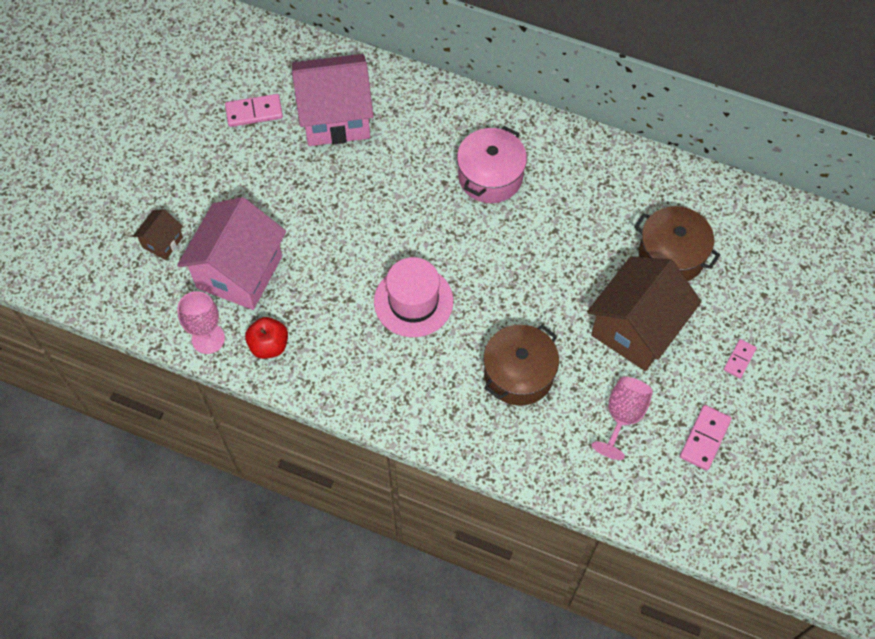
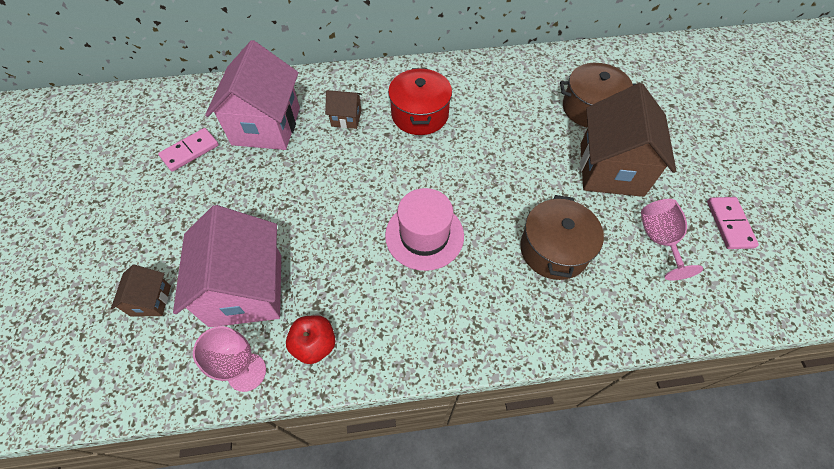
camera: 30 degrees left, 5 degrees down
(336, 117) = (266, 126): pink house -> pink house turned 45 degrees counterclockwise
(416, 145) = (346, 118): none -> brown house
(490, 176) = (420, 114): pink pot -> red pot
(739, 359) = (697, 154): pink domino -> none

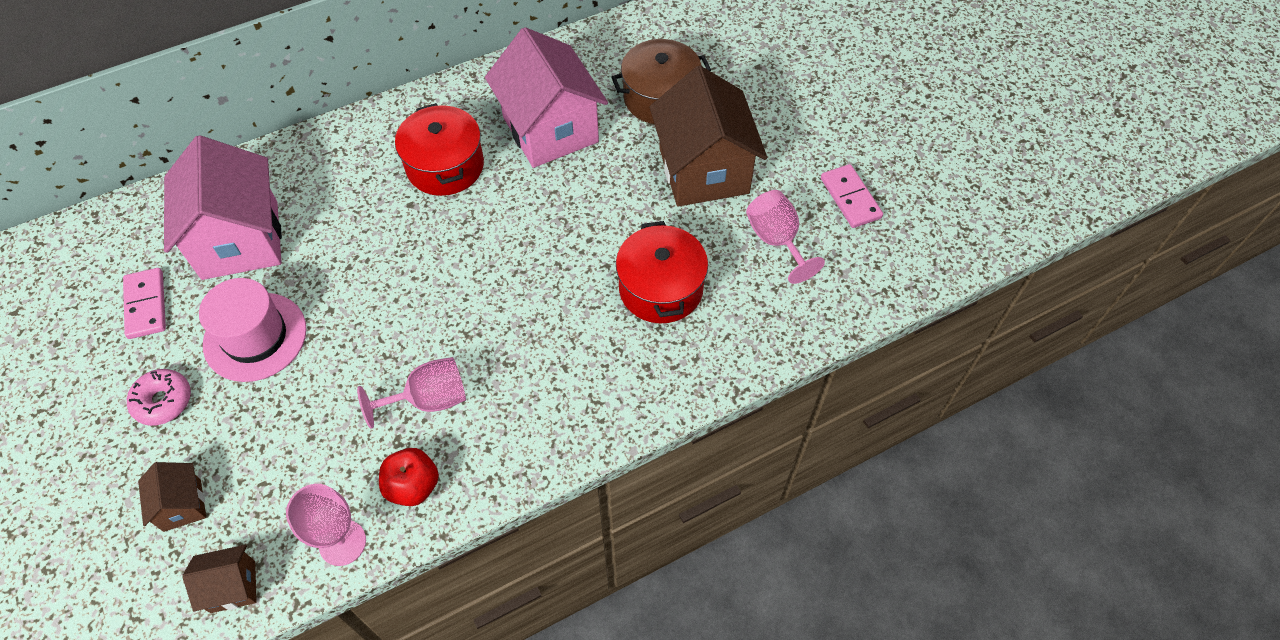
camera: 20 degrees left, 0 degrees up
(171, 220) = (163, 401): none -> pink donut
(190, 151) = (146, 305): pink domino -> pink domino turned 45 degrees counterclockwise
(246, 290) = (302, 453): pink house -> pink house (550, 129)
(346, 118) = (348, 198): brown house -> brown house (233, 586)
(350, 280) = (429, 399): none -> pink goblet
(424, 235) = (502, 319): pink hat -> pink hat (255, 337)
(554, 249) = (661, 288): brown pot -> red pot

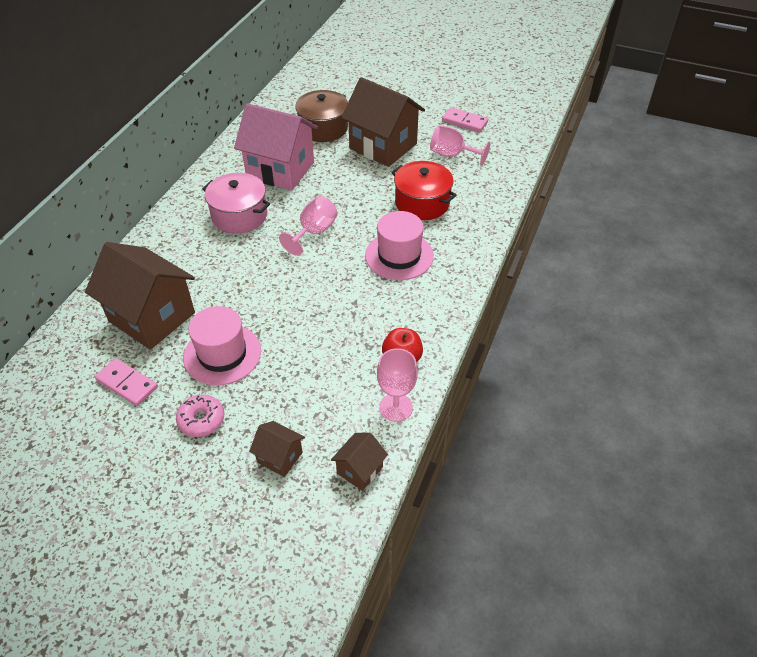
camera: 40 degrees left, 10 degrees down
(240, 240) = (152, 317): pink house -> brown house
(429, 399) = (362, 318): pink goblet -> pink goblet (314, 232)
(445, 166) = (239, 215): red pot -> pink pot
(554, 345) = (399, 255): none -> pink hat

